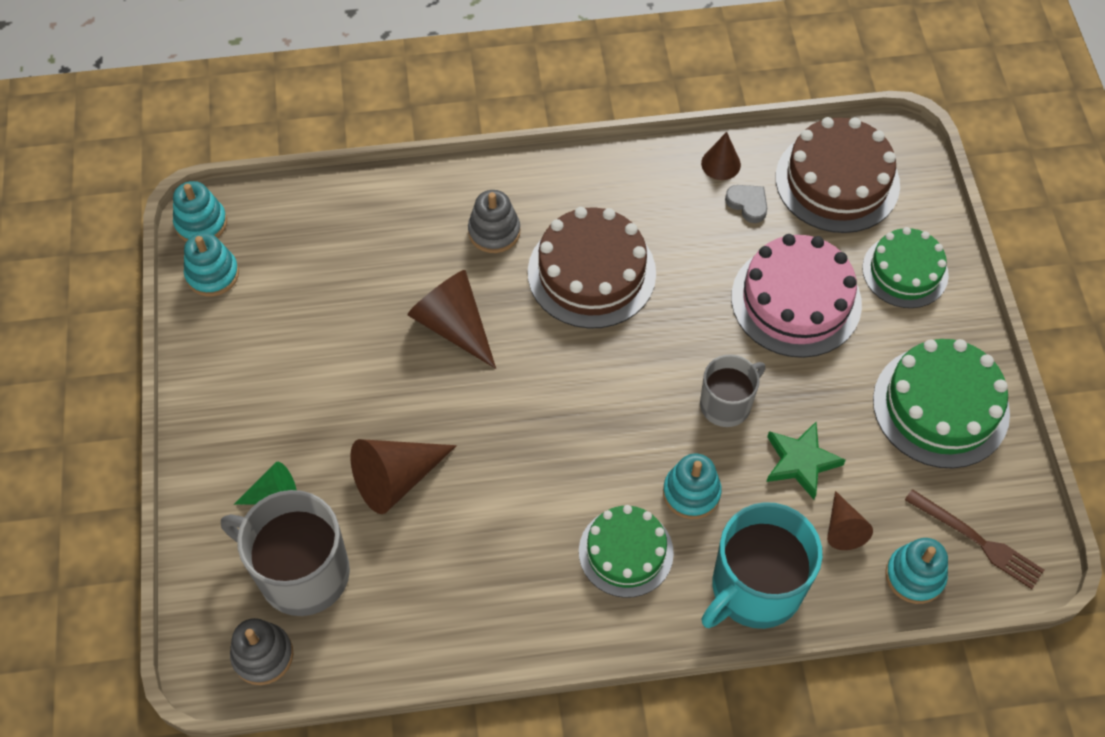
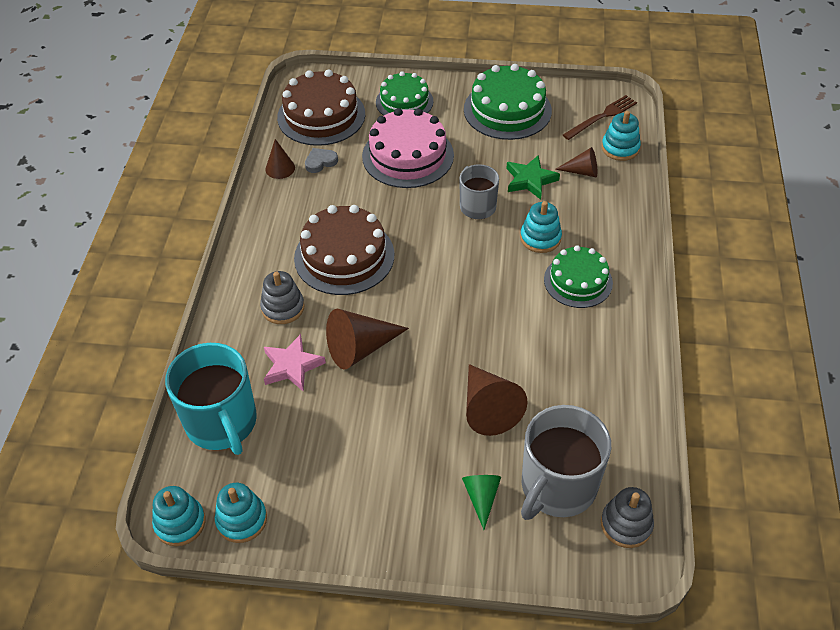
camera: 75 degrees left, 10 degrees down
(412, 264) = (292, 366): none -> pink star
(754, 588) = (616, 221): turquoise mug -> turquoise mug (222, 422)

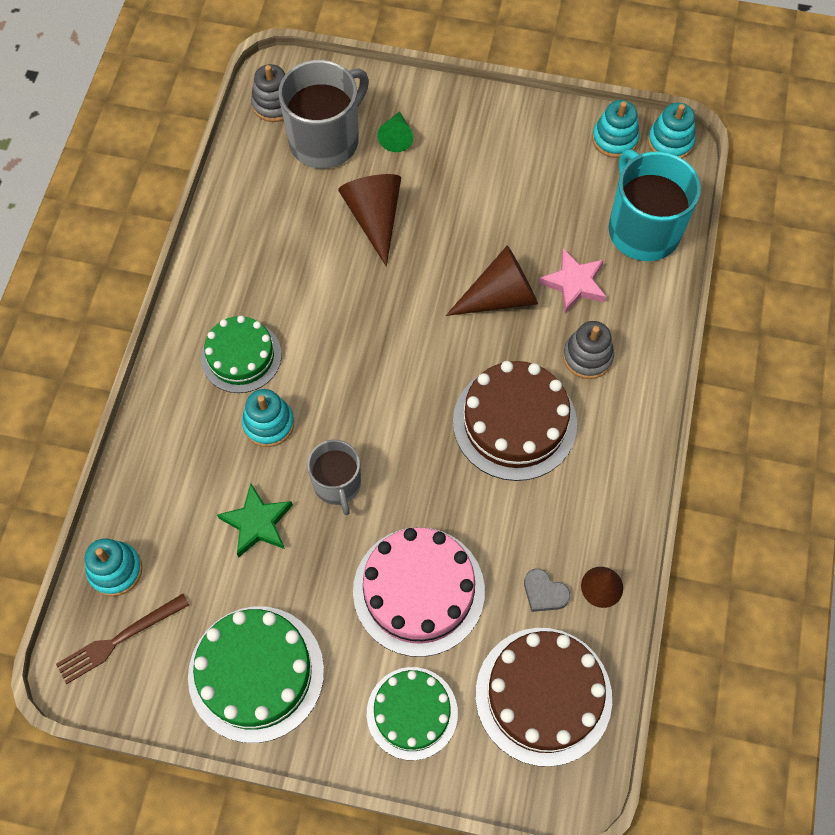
camera: 175 degrees left, 15 degrees up
(320, 162) = (544, 592): grey heart -> grey heart turned 60 degrees clockwise
(582, 171) = (183, 531): brown cone -> none

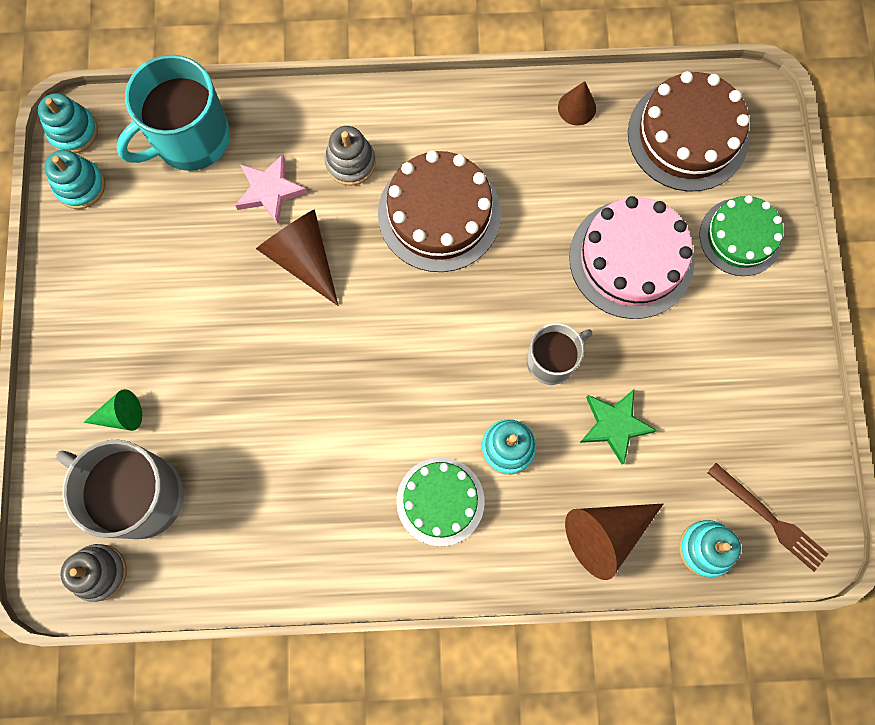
camera: 105 degrees left, 10 degrees up
(256, 673) = (755, 380): green cake -> none
(375, 218) = (235, 410): brown cone -> brown cone (605, 534)
(544, 592) = (597, 153): grey heart -> none

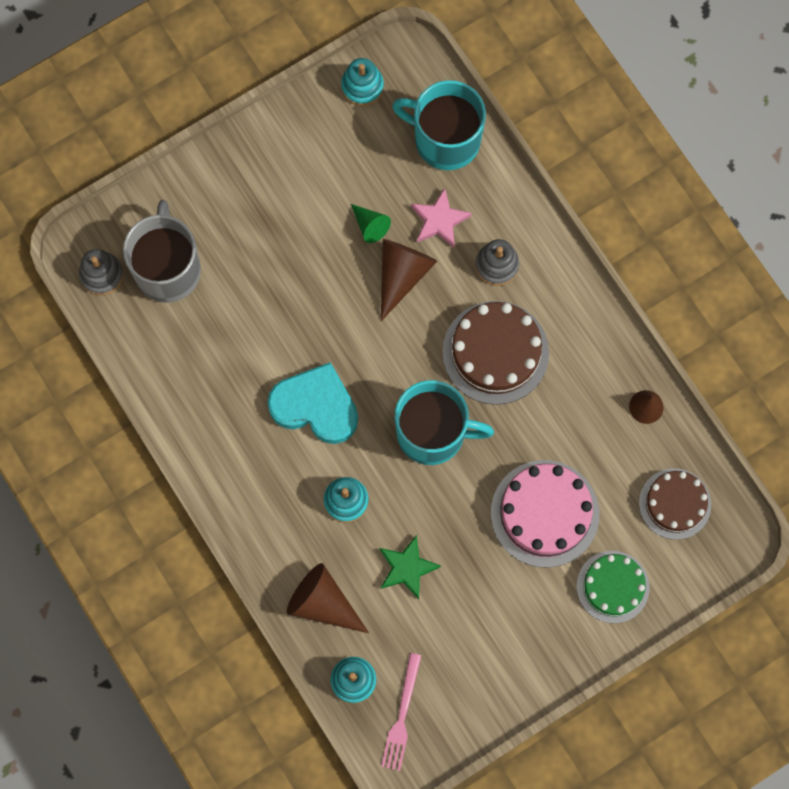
camera: 60 degrees right, 0 degrees up
(73, 131) = (400, 54): turquoise stacking toy -> none
(121, 415) = (214, 221): green cone -> green cone (370, 226)
(388, 422) = (315, 406): none -> turquoise heart
(440, 501) = (280, 474): green cake -> none
(486, 320) = (433, 433): none -> turquoise mug
(552, 360) = (429, 497): grey mug -> none
(687, 135) = (675, 504): brown cake -> brown cake, size x0.66
(770, 519) = (402, 716): brown fork -> pink fork

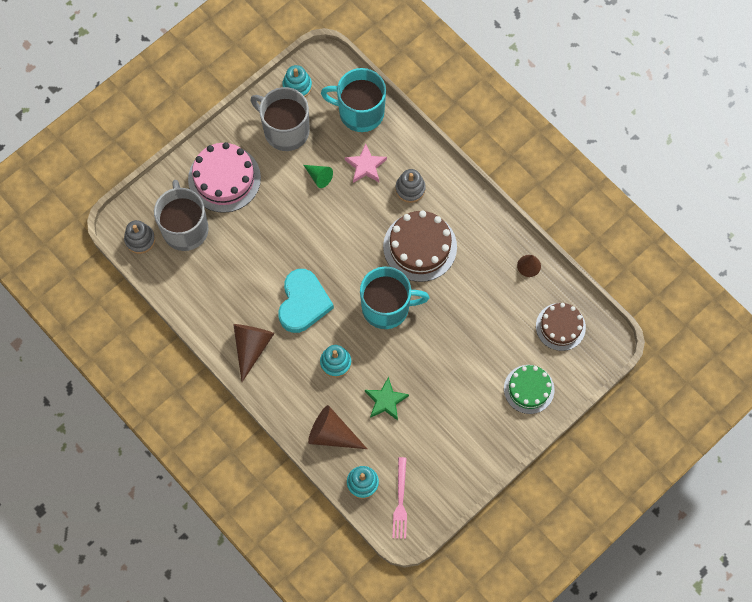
camera: 10 degrees left, 5 degrees down
(315, 406) = (303, 303): turquoise heart -> turquoise heart turned 90 degrees clockwise
(334, 149) = (285, 130): none -> grey mug
(402, 275) = (347, 206): brown cone -> brown cone (251, 347)
(545, 513) = (473, 348): pink cake -> pink cake (224, 178)

